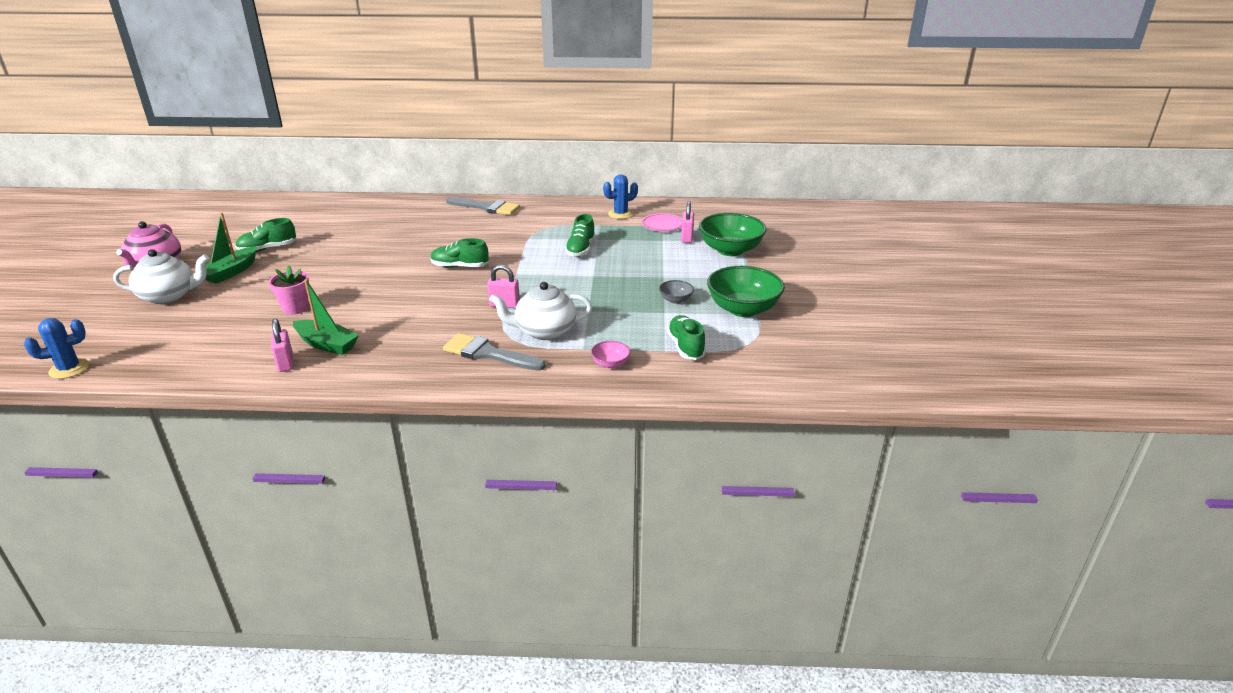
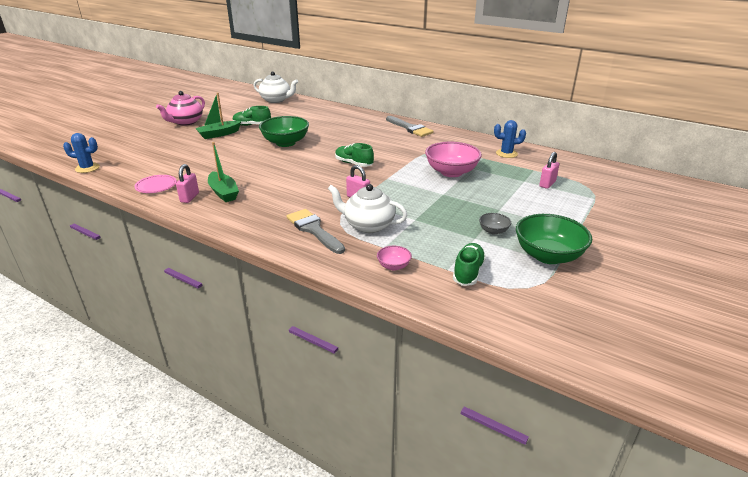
camera: 30 degrees right, 0 degrees up
(169, 296) = (174, 140): white teapot -> white teapot (276, 100)
(295, 308) = (230, 165): pink flower pot -> none
(580, 249) = (451, 172): green shoe -> pink bowl
(662, 225) = (534, 169): pink plate -> pink plate (156, 186)
(730, 250) = (578, 203): green bowl -> green bowl (285, 143)

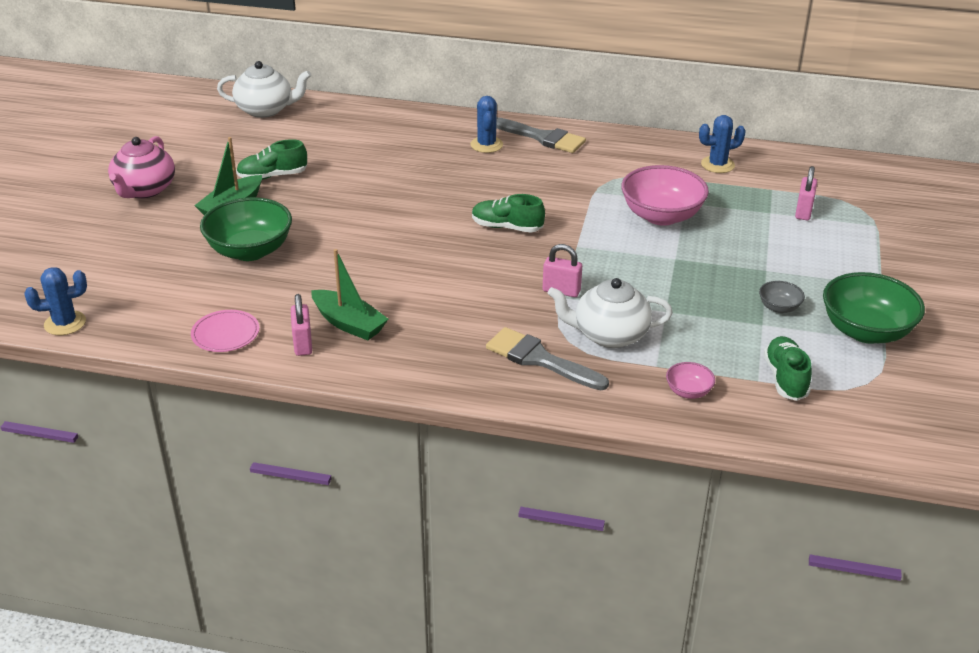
camera: 20 degrees left, 5 degrees up
(285, 143) = (364, 205): green bowl -> green bowl (250, 251)
(376, 127) = (486, 145): none -> blue cactus

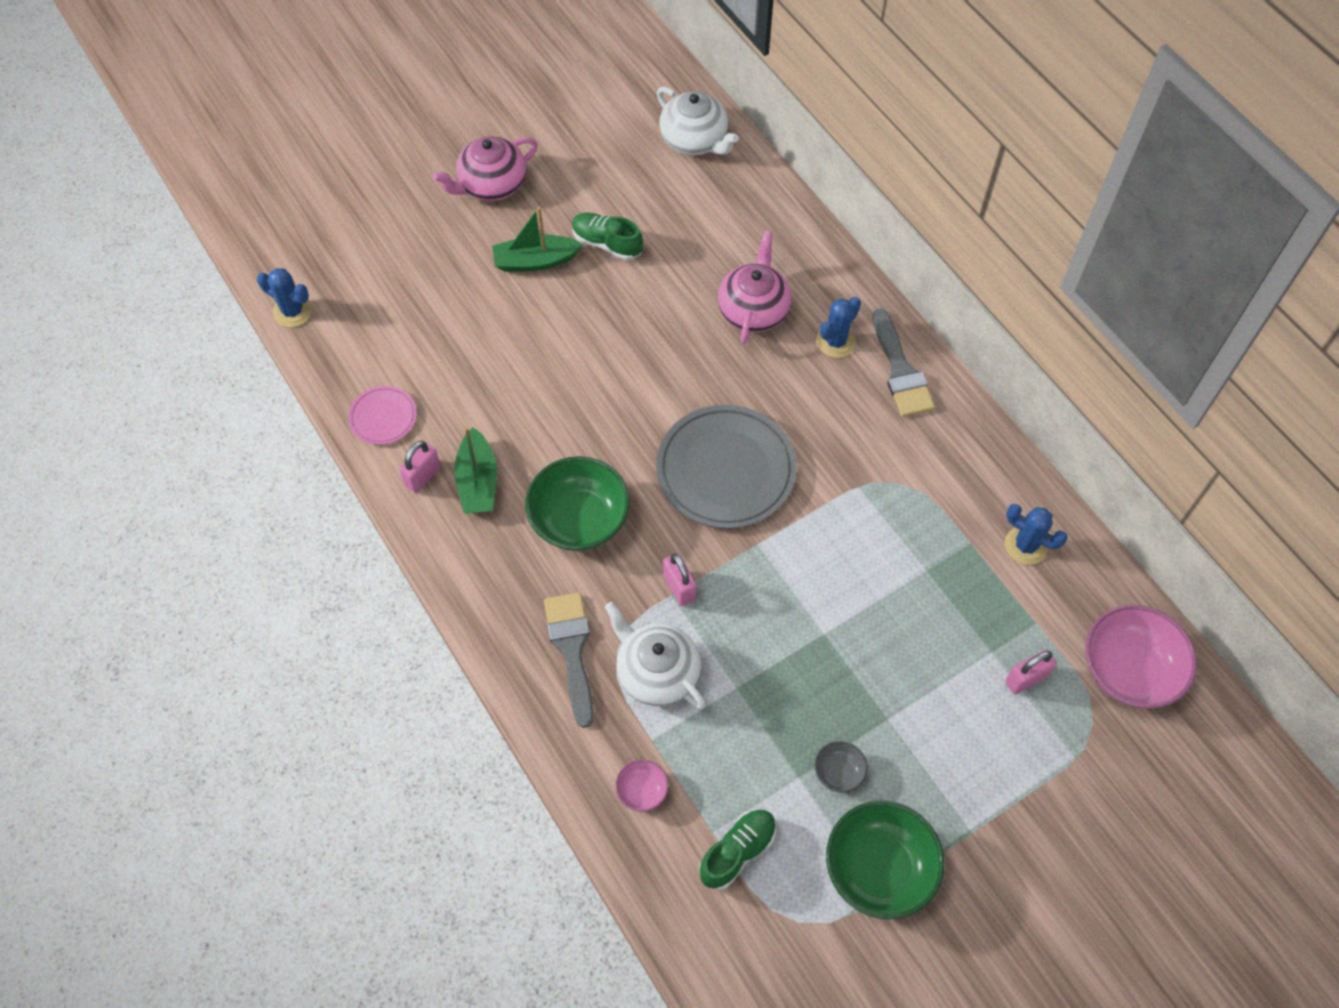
camera: 45 degrees right, 25 degrees up
(250, 251) = (494, 330): green bowl -> green bowl (579, 520)
(416, 157) = (753, 310): none -> pink teapot
(507, 227) = (725, 470): green shoe -> grey plate
(661, 216) = (880, 569): pink bowl -> pink bowl (1128, 670)

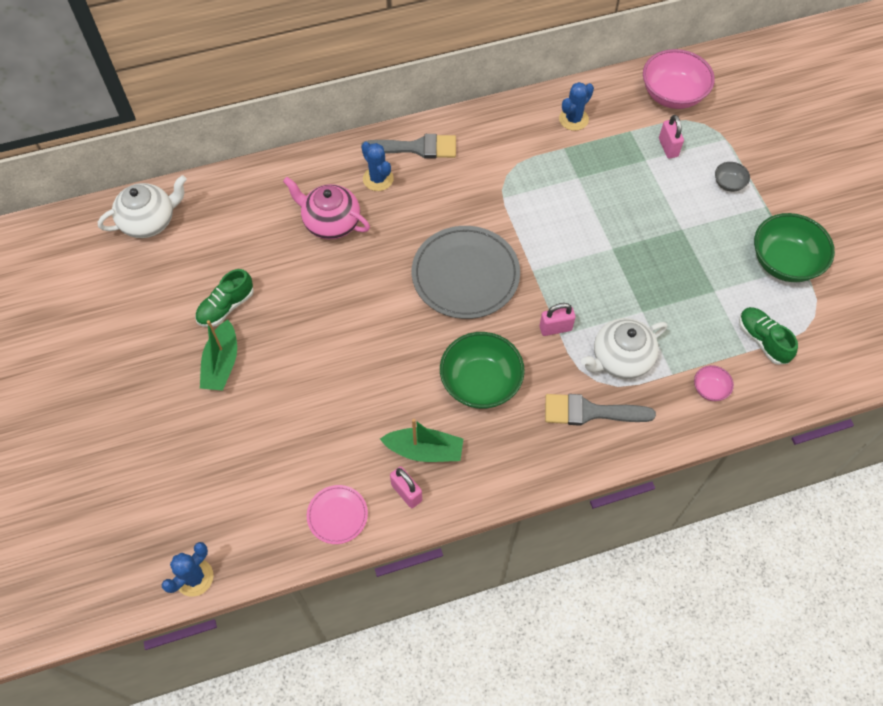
camera: 75 degrees left, 0 degrees up
(491, 185) = (125, 381): pink teapot -> none
(839, 772) = (715, 266): grey bowl -> grey bowl (728, 183)

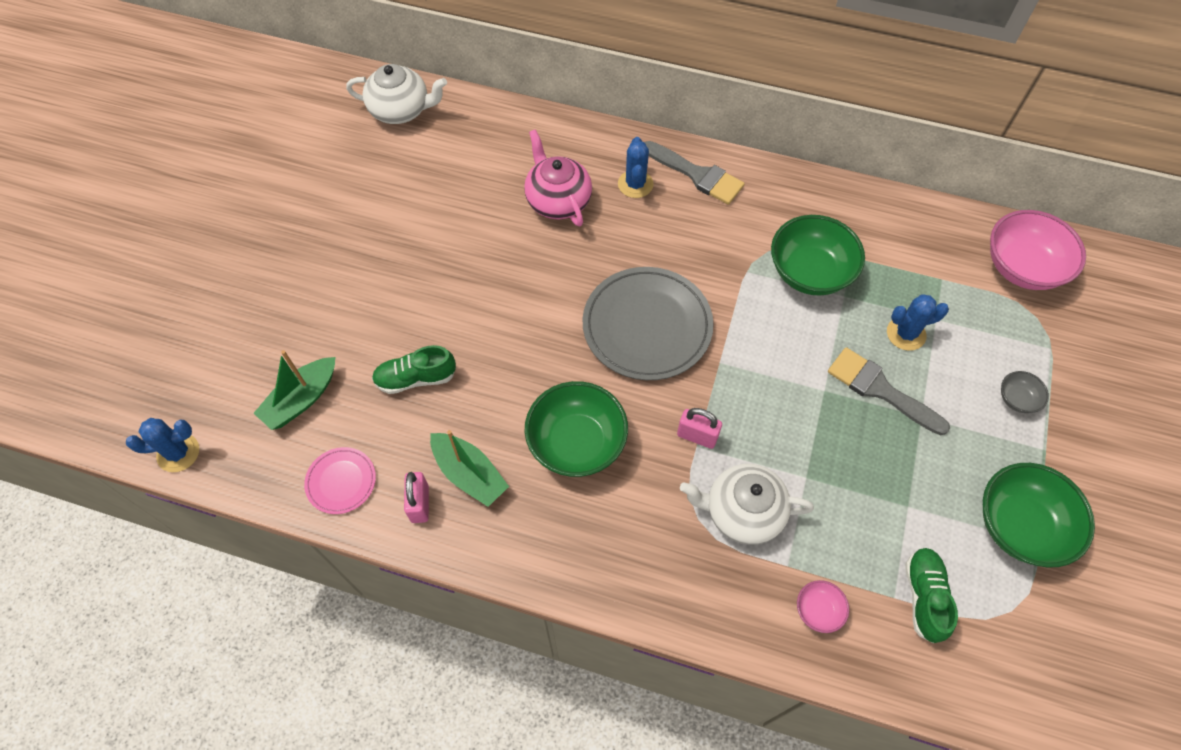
camera: 35 degrees right, 0 degrees up
(222, 364) = (357, 273): green boat -> green boat (301, 399)
(226, 307) = (403, 224): green shoe -> green shoe (416, 378)
(544, 174) = (809, 272): none -> green bowl
(573, 119) = (886, 233): blue cactus -> blue cactus (906, 334)
(590, 412) = (665, 546): grey brush -> grey brush (880, 389)
(668, 147) = (973, 320): pink padlock -> none

